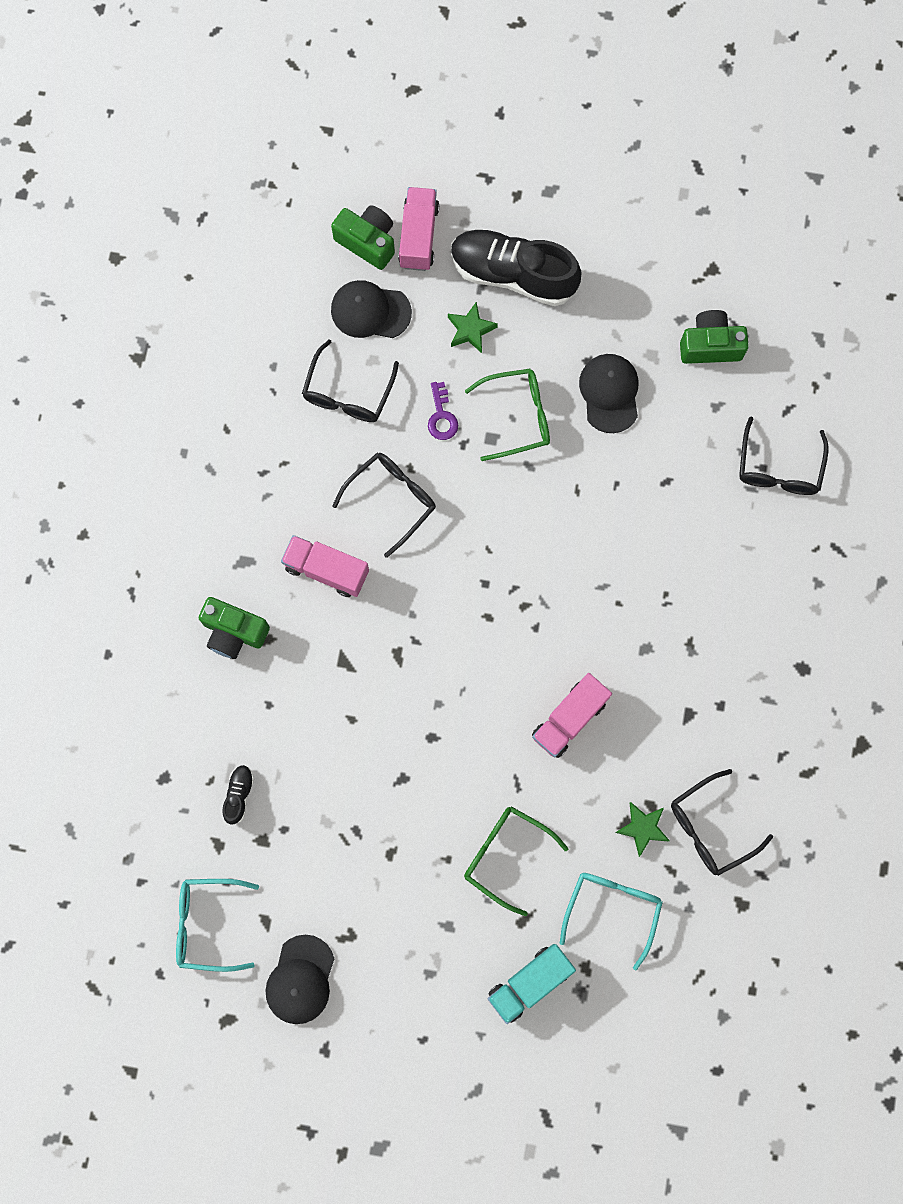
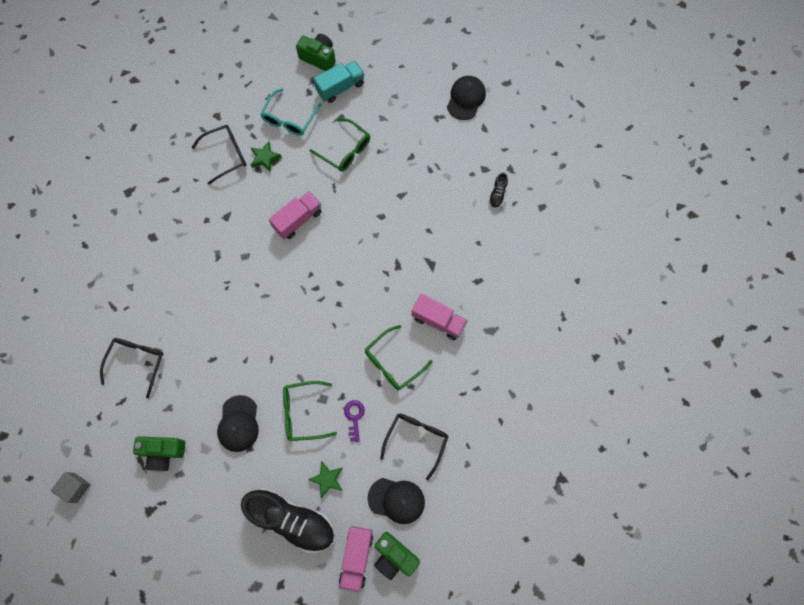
camera: 175 degrees left, 5 degrees down
(209, 924) = (516, 129): turquoise glasses -> none
(234, 632) = (498, 287): green camera -> green camera (319, 58)
(391, 500) = (393, 362): black glasses -> green glasses
(822, 290) = (75, 487): none -> grey cube

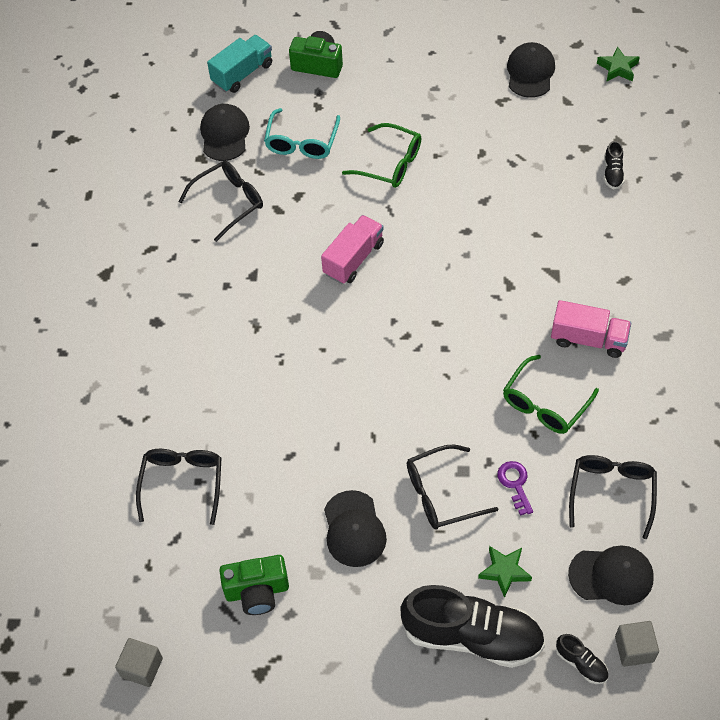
camera: 10 degrees left, 15 degrees down
(238, 100) = (224, 134): none -> black cap
(265, 158) = (283, 195): green star -> green star (618, 68)
(304, 412) = (442, 494): green glasses -> black glasses
(340, 87) = (359, 93): turquoise truck -> turquoise truck (242, 73)
(356, 557) = (581, 663): pink truck -> black shoe
(394, 556) = (634, 649): green camera -> grey cube

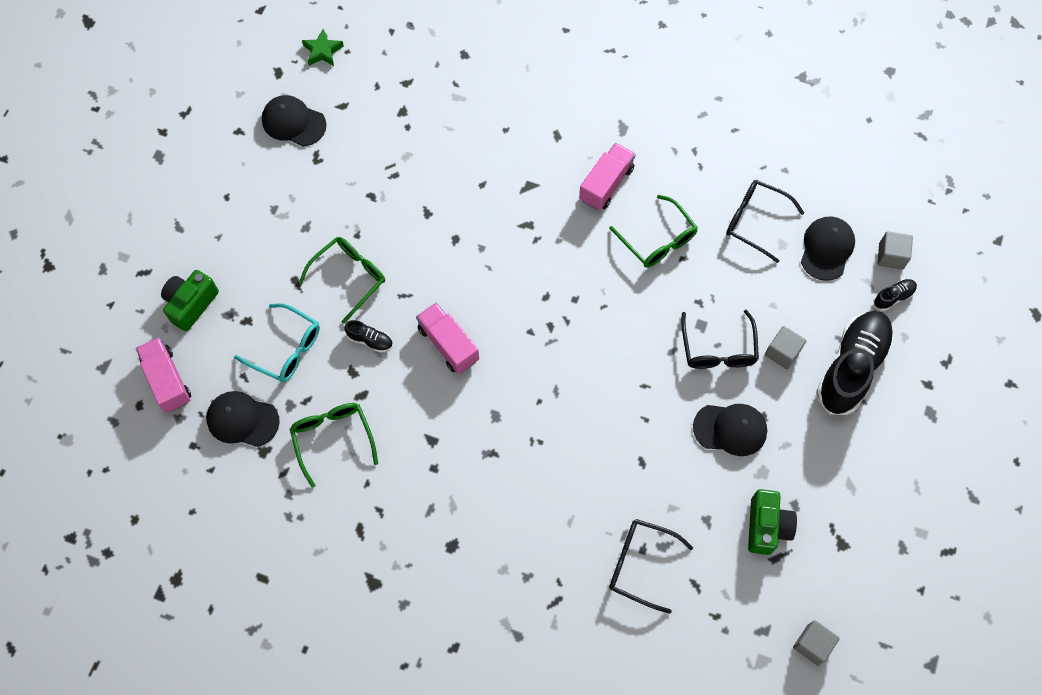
camera: 75 degrees left, 10 degrees up
(228, 203) = (333, 439): black glasses -> green glasses
(242, 73) = (167, 380): turquoise truck -> pink truck
(462, 559) = (782, 352): none -> grey cube
(504, 571) = (802, 324): green star -> none
(515, 484) = (725, 289): purple key -> none
(612, 173) = (440, 101): black shoe -> black shoe (370, 340)

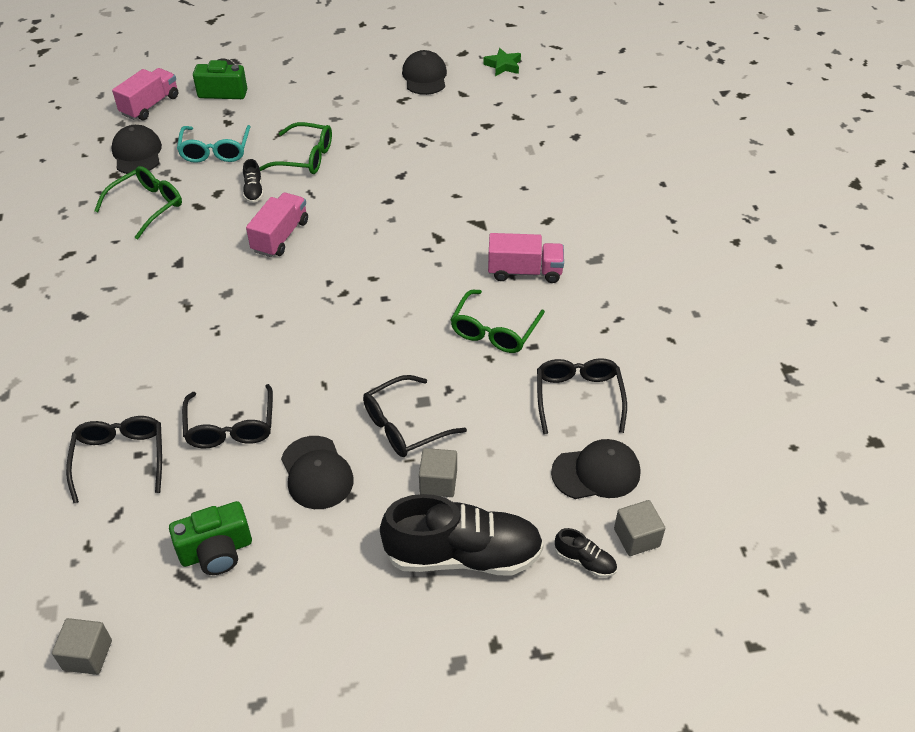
camera: 60 degrees right, 20 degrees down
(651, 471) = (231, 426): none -> black glasses

